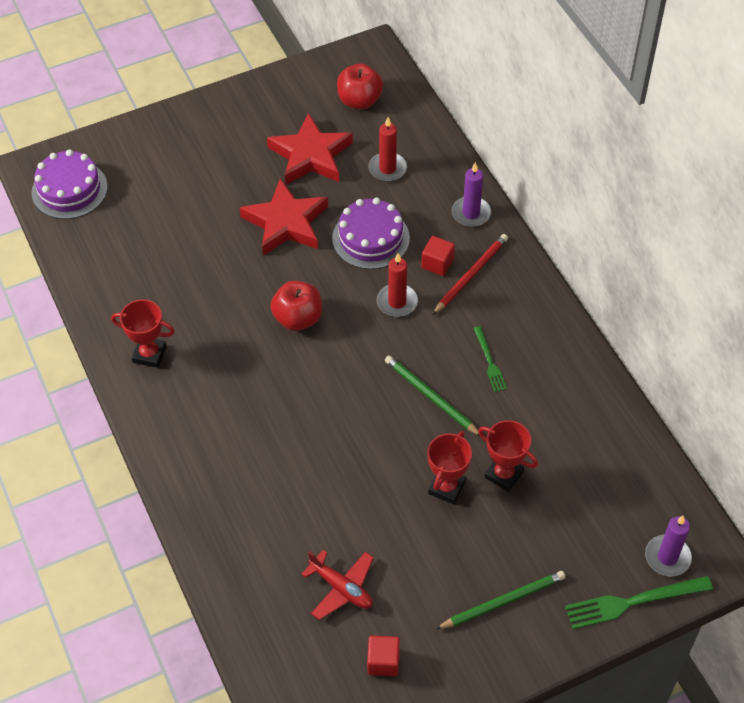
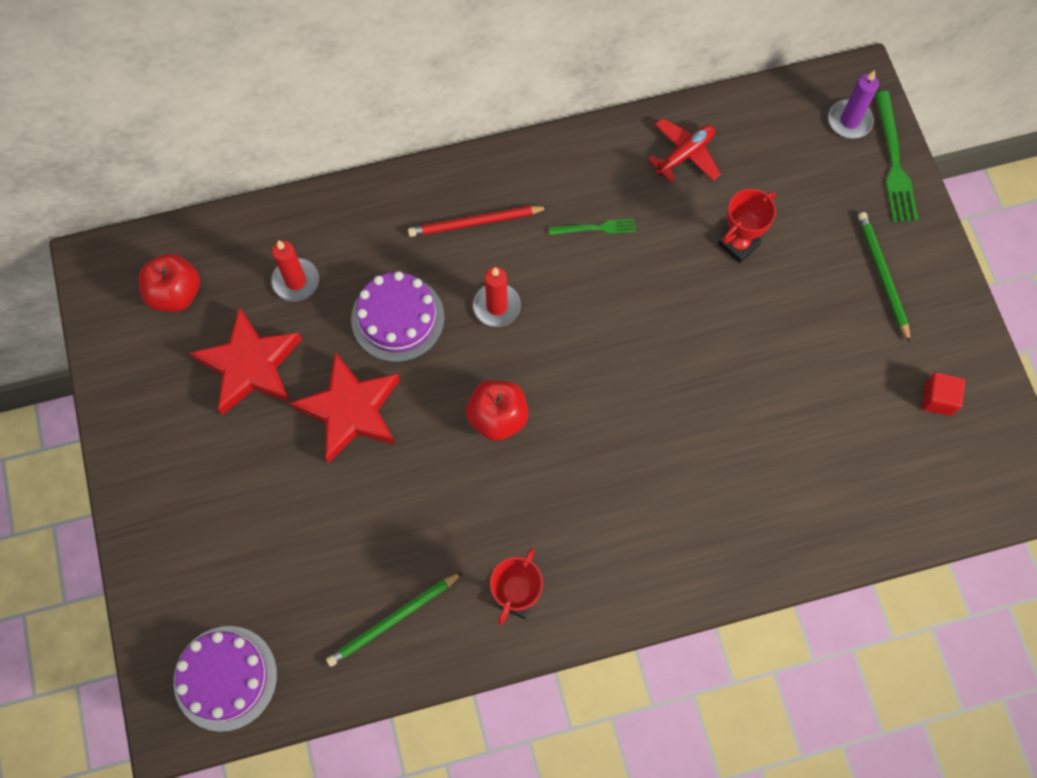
camera: 80 degrees left, 15 degrees up
(341, 588) = (852, 426): red plane -> red plane (685, 154)
(430, 396) = (631, 295): green pencil -> green pencil (393, 620)
(437, 263) = (451, 254): red cube -> none
(447, 488) = (746, 301): red trophy -> none
(471, 213) = (387, 205): purple candle -> none
(471, 275) = (475, 222): red pencil -> red pencil turned 60 degrees counterclockwise

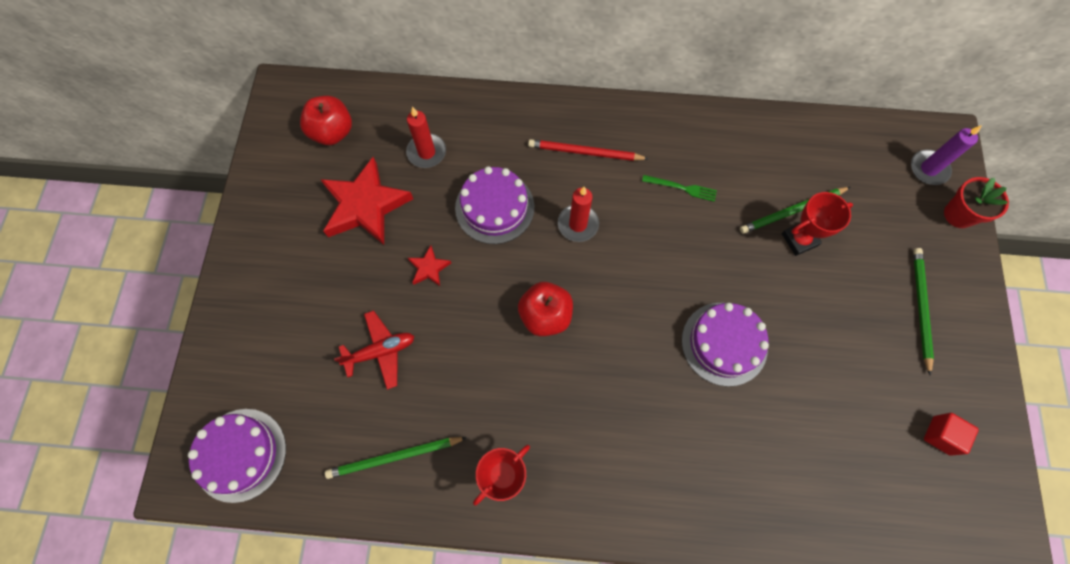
camera: 20 degrees right, 0 degrees up
(351, 410) = (429, 268): red star -> red star, size x0.46
(685, 154) = (776, 152): red plane -> red plane (380, 351)
(695, 382) = (724, 343): none -> purple cake
(721, 215) = (792, 211): none -> green pencil
(894, 162) = (958, 214): green fork -> red flower pot

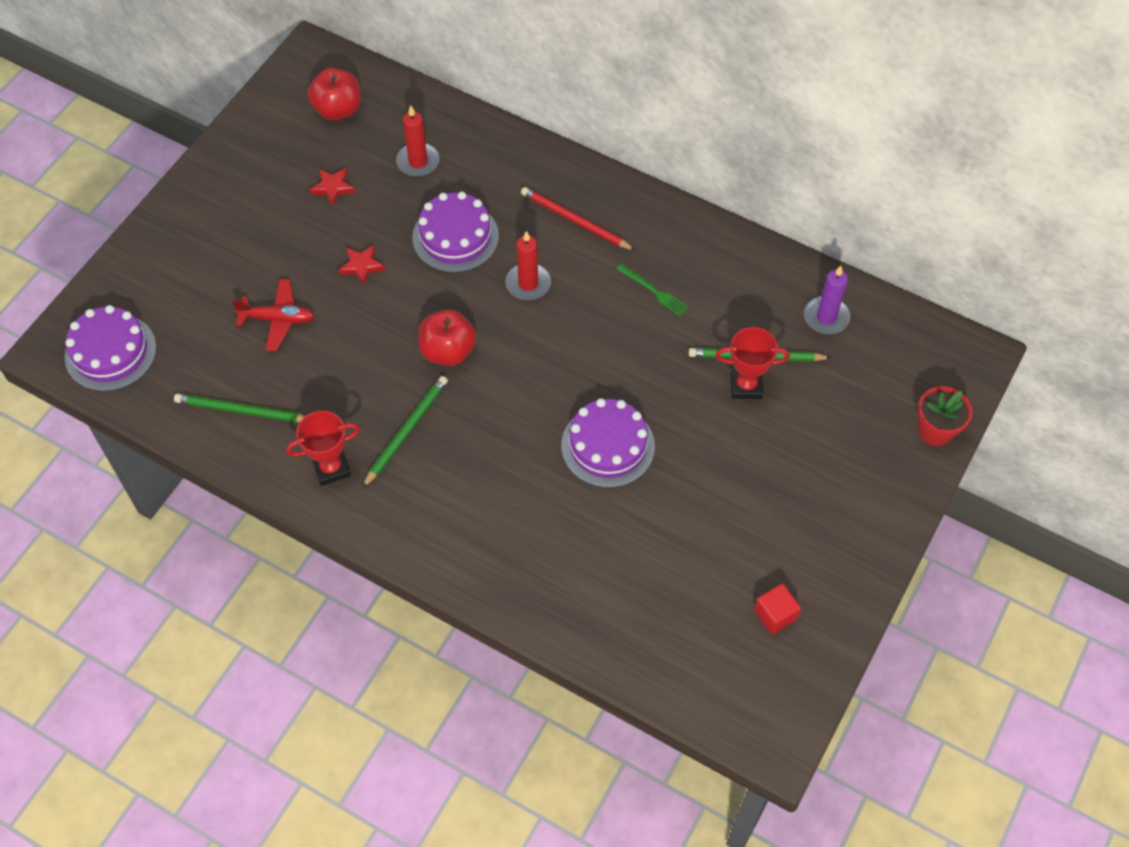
camera: 25 degrees right, 10 degrees down
(365, 205) = (333, 187): red star -> red star, size x0.46
(920, 308) = (832, 497): green pencil -> green pencil (406, 431)
(928, 169) = (933, 375): purple candle -> purple candle (826, 317)

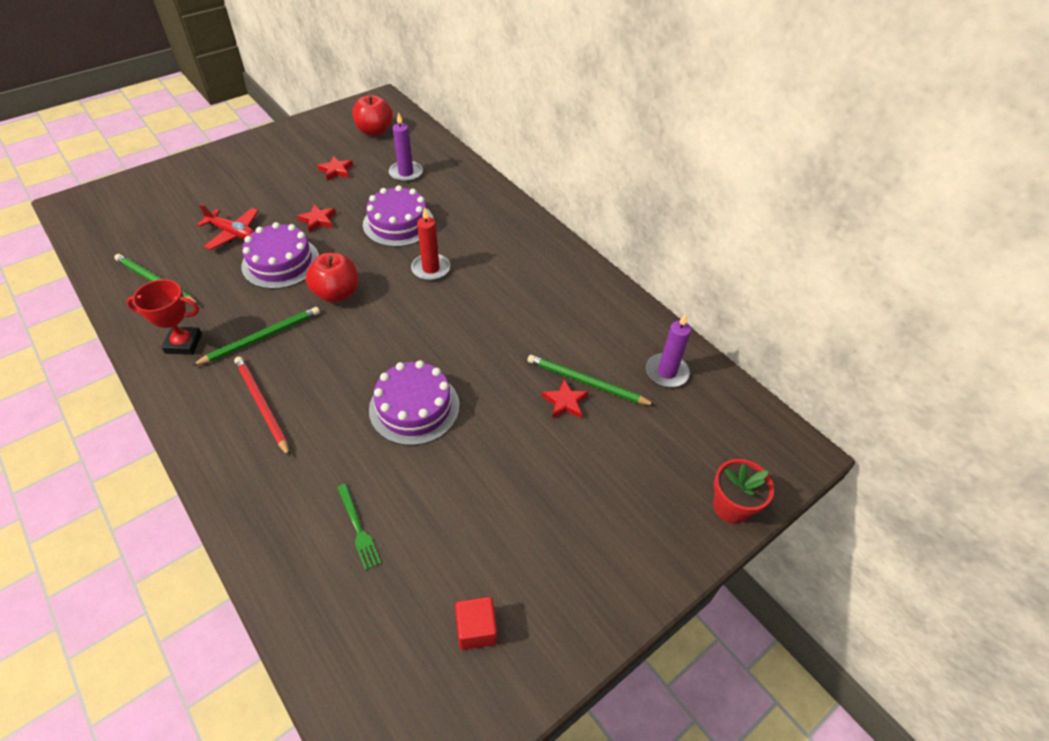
camera: 20 degrees right, 10 degrees down
(110, 352) = (105, 217): purple cake -> purple cake (281, 262)
(418, 162) = (406, 173): red candle -> purple candle
(575, 221) = (494, 240): red pencil -> red pencil (262, 405)
(654, 291) = (527, 305): green fork -> green fork (358, 528)
(746, 386) = (565, 402): red trophy -> red star

